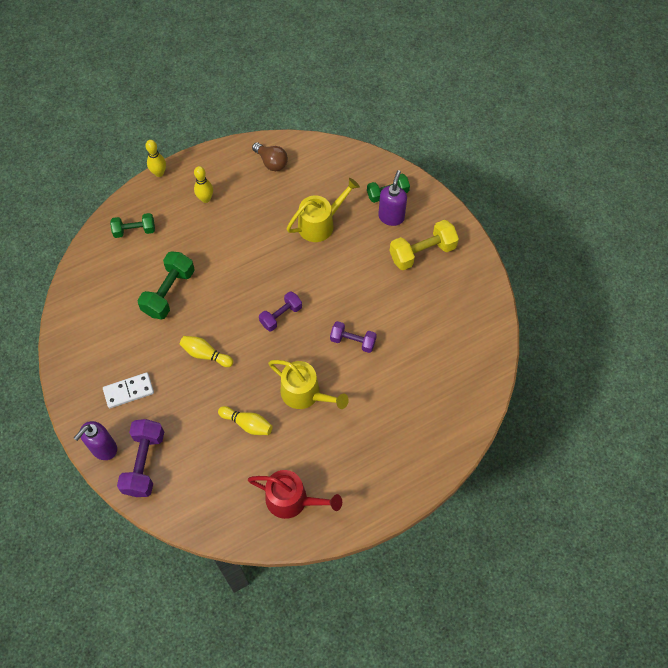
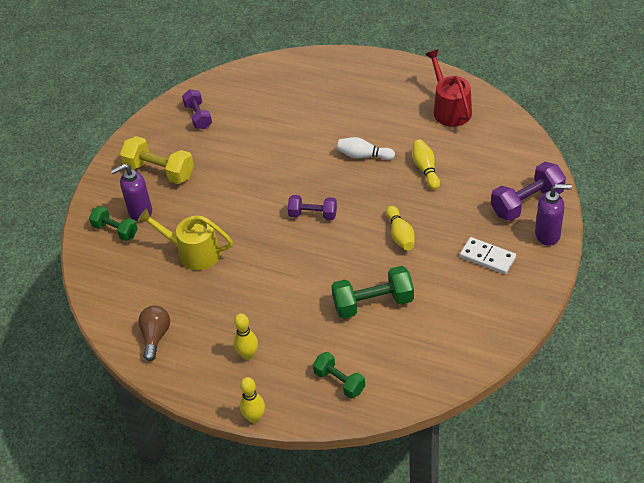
camera: 125 degrees left, 15 degrees down
(305, 394) = (363, 155): yellow watering can -> white bowling pin
(353, 341) = (288, 159): purple dumbbell -> purple dumbbell (198, 116)

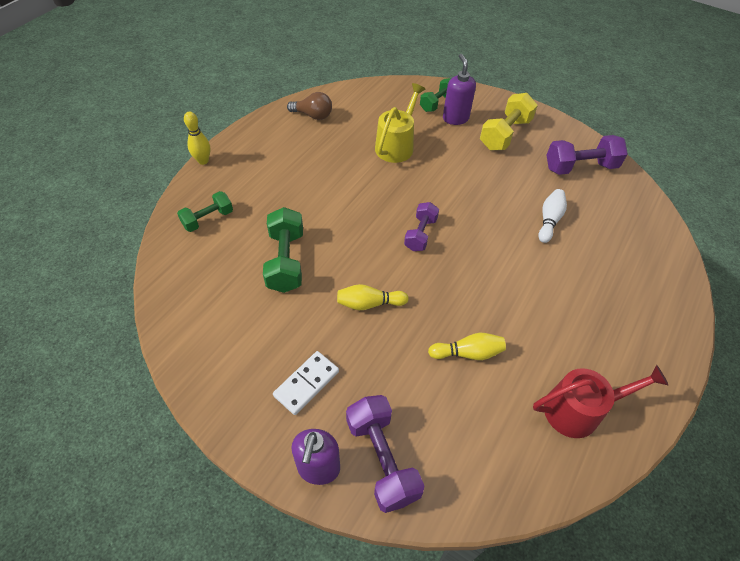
camera: 95 degrees right, 5 degrees up
(198, 116) = (580, 167): purple dumbbell -> purple dumbbell, size x1.54
(248, 355) = (268, 165): yellow bowling pin -> none
(363, 155) = (502, 294): white bowling pin -> white bowling pin (549, 220)

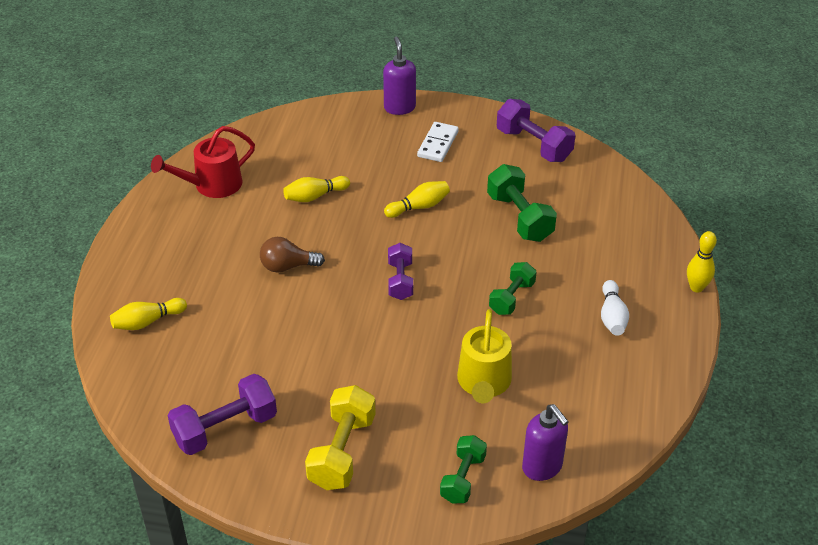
camera: 160 degrees right, 10 degrees down
(208, 219) = (627, 231): green dumbbell -> green dumbbell (511, 298)
(313, 115) = (623, 394): brown light bulb -> brown light bulb (287, 266)
(382, 459) = (357, 122): purple dumbbell -> purple dumbbell (533, 145)
(455, 118) = (424, 457): purple soap dispenser -> purple soap dispenser (542, 467)
(549, 220) = (258, 339): white bowling pin -> white bowling pin (612, 316)
(642, 263) = (147, 322): none -> yellow bowling pin

